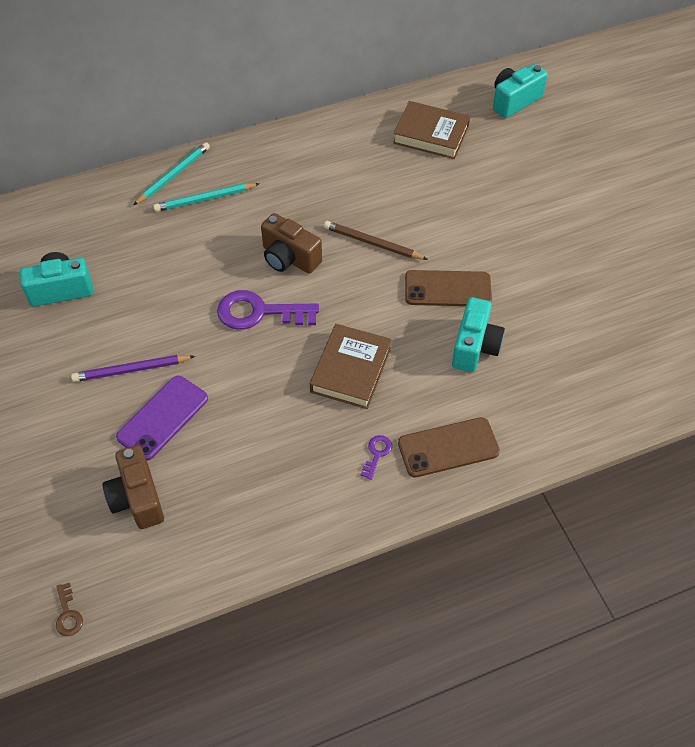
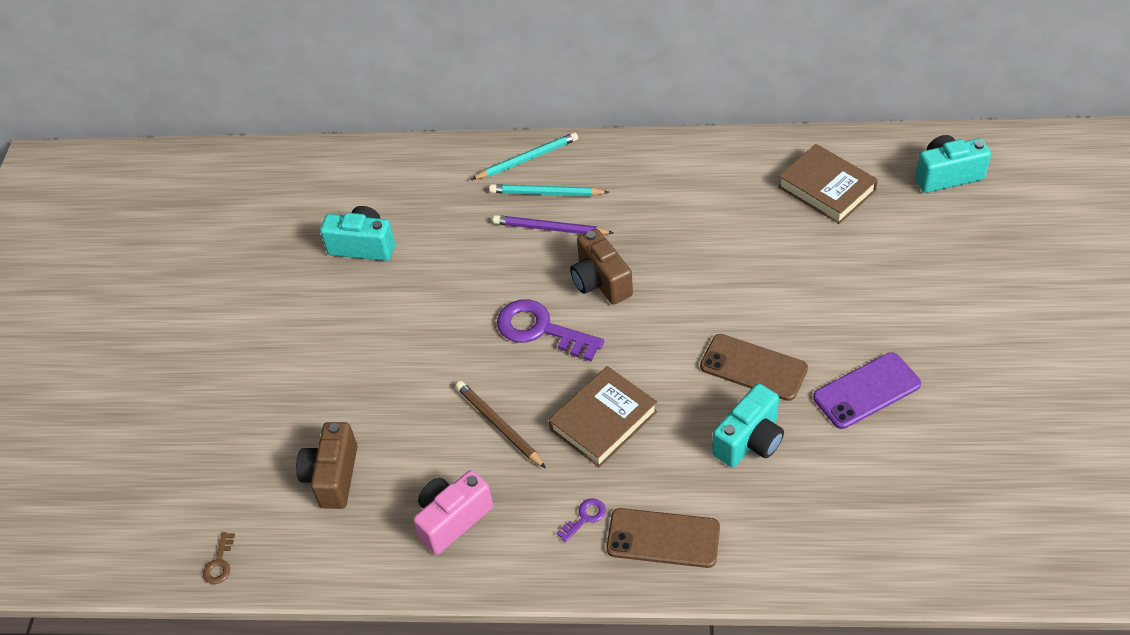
camera: 30 degrees right, 5 degrees down
(131, 370) = (389, 348): purple pencil -> purple pencil (550, 228)
(163, 418) = (395, 406): purple phone -> purple phone (866, 391)
(265, 496) = (452, 519): none -> pink camera
(373, 243) = (697, 292): brown pencil -> brown pencil (499, 426)

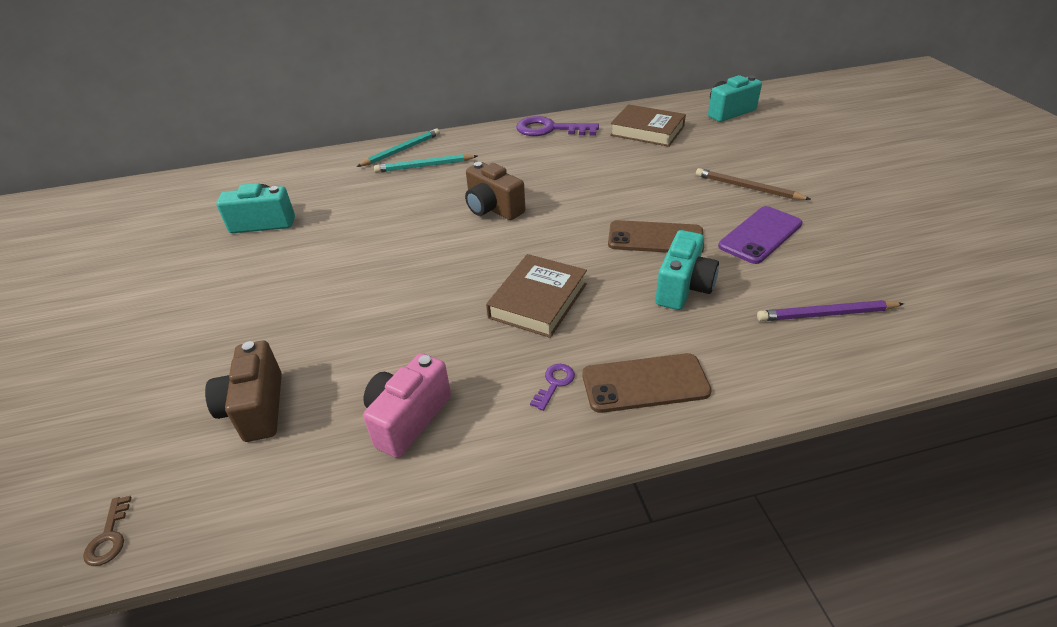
camera: 20 degrees left, 10 degrees down
(499, 426) = (434, 325): brown pencil -> brown pencil (748, 188)
(541, 329) = (451, 248): purple key -> purple key (549, 129)
(550, 228) = (435, 185): purple pencil -> purple pencil (826, 314)

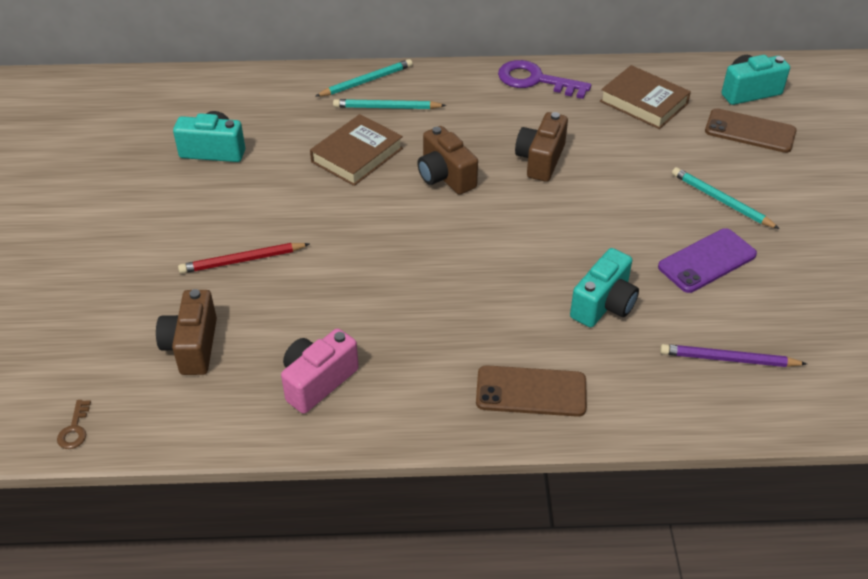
camera: 10 degrees right, 5 degrees up
(304, 312) = (242, 260): none -> red pencil
(538, 300) = (460, 291): brown book -> brown book (357, 155)
(554, 383) = (451, 375): purple key -> none
(576, 183) = (540, 160): none -> brown camera
(655, 238) = (598, 244): brown phone -> brown phone (750, 131)
(748, 188) = (721, 201): brown pencil -> turquoise pencil

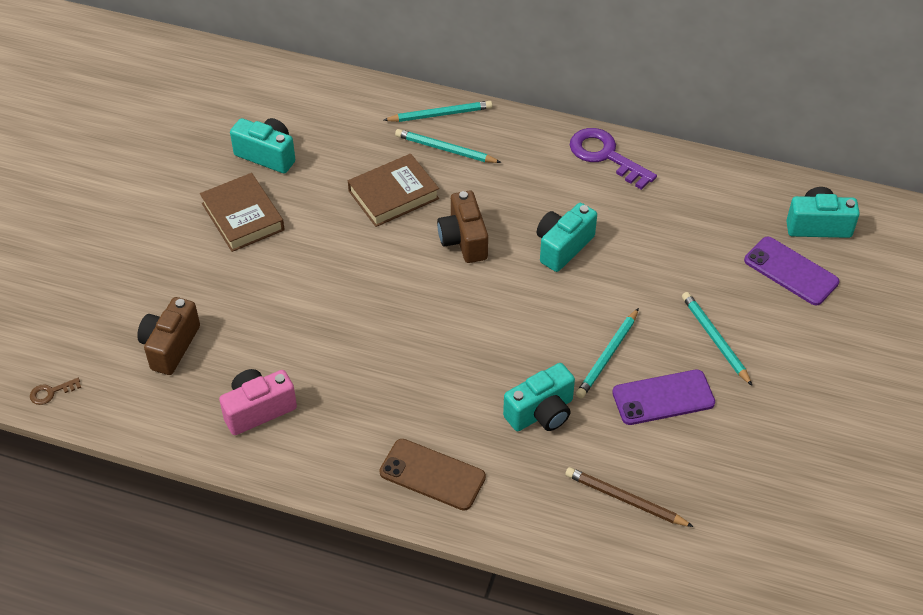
camera: 20 degrees right, 5 degrees up
(74, 429) = (51, 392): brown key -> brown key turned 45 degrees clockwise
(242, 260) = (245, 276): red pencil -> none
(540, 160) = (563, 247): brown camera -> turquoise camera
(635, 239) = (607, 356): none -> turquoise pencil
(644, 102) = (701, 209): brown book -> brown book (243, 217)
(728, 359) = (625, 499): purple pencil -> brown pencil
(750, 131) = (791, 271): brown phone -> purple phone

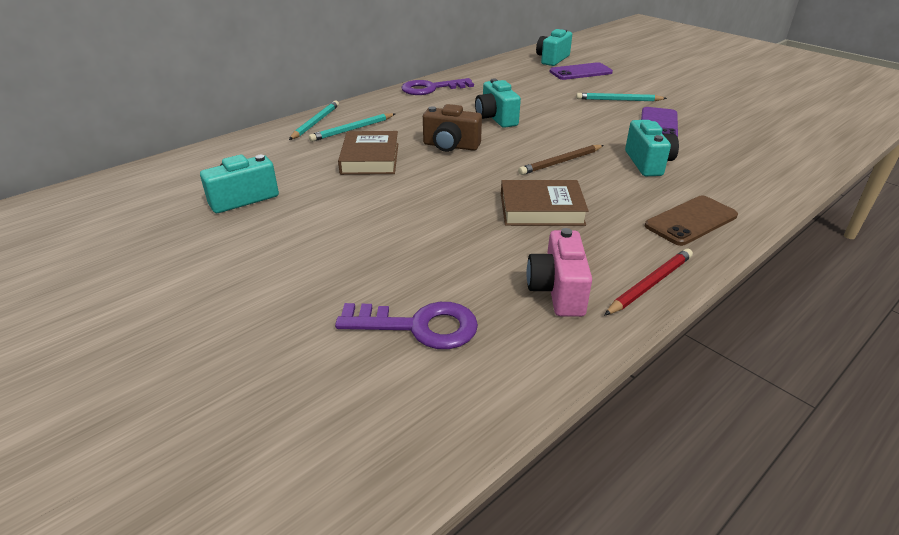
camera: 60 degrees left, 15 degrees down
(51, 392) = (401, 463): brown key -> none
(170, 346) = (419, 326): brown camera -> purple key
(243, 217) = (298, 231): brown book -> brown book (541, 209)
(303, 467) = (650, 284): none -> red pencil
(607, 356) = (609, 130): turquoise pencil -> none
(625, 499) = (746, 157): brown pencil -> brown pencil (561, 162)

